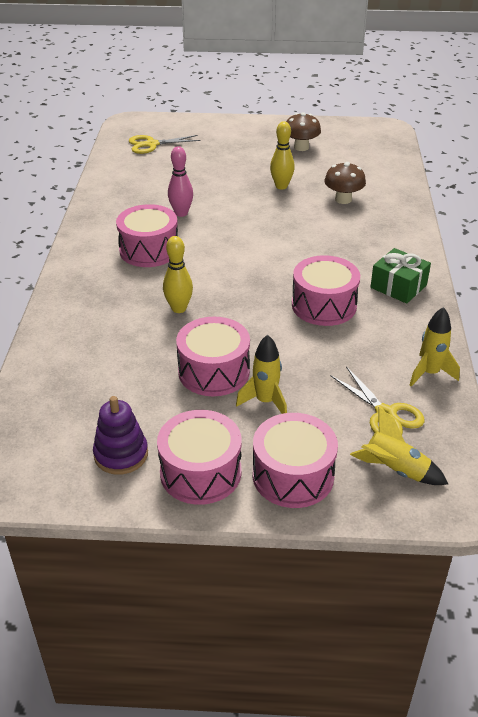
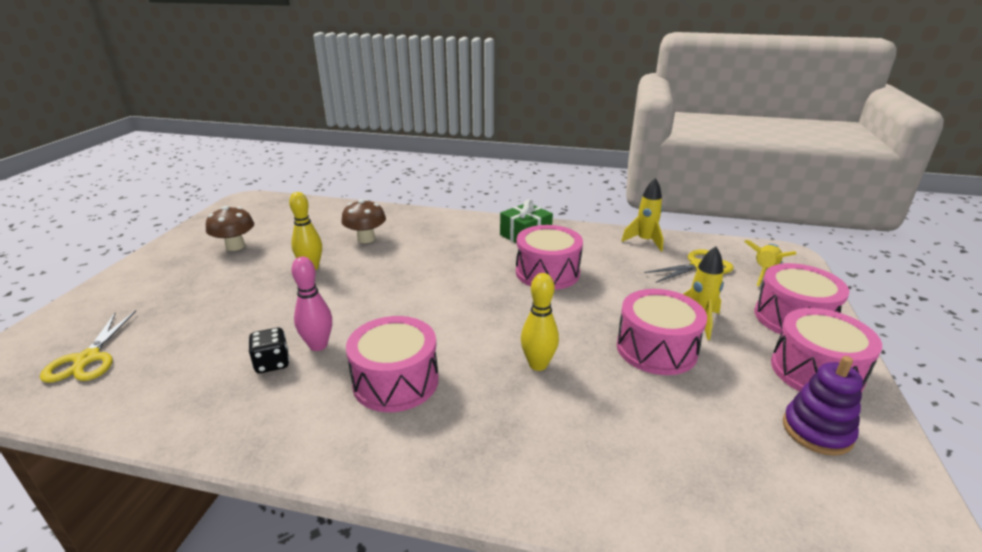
camera: 80 degrees left, 10 degrees down
(159, 202) = (272, 363): none -> black dice

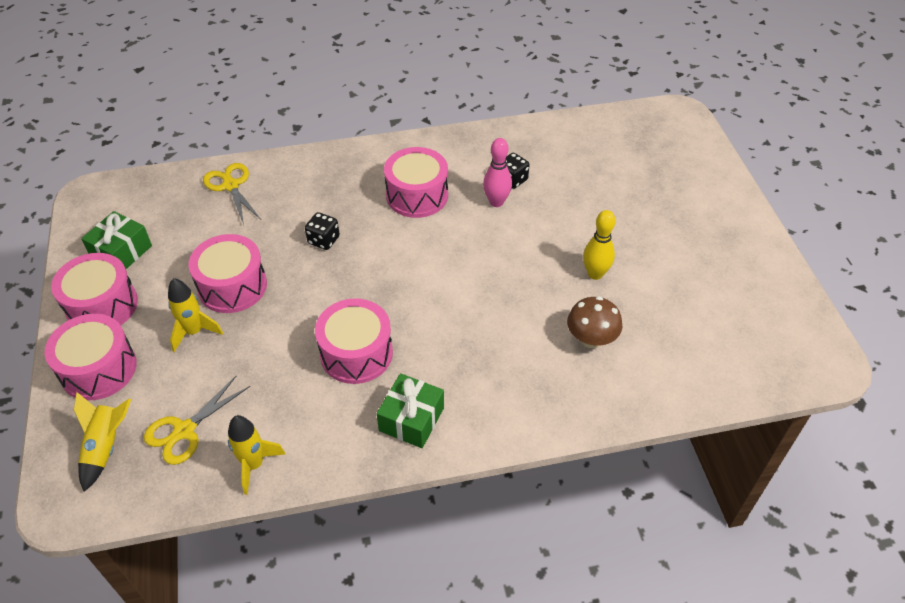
camera: 155 degrees right, 20 degrees up
(87, 359) = (635, 143): yellow scissors -> yellow scissors (230, 185)
(235, 246) = (707, 276): brown mushroom -> none
(538, 364) = (323, 240): yellow bowling pin -> black dice
(817, 431) = (121, 252): purple stacking toy -> green gift

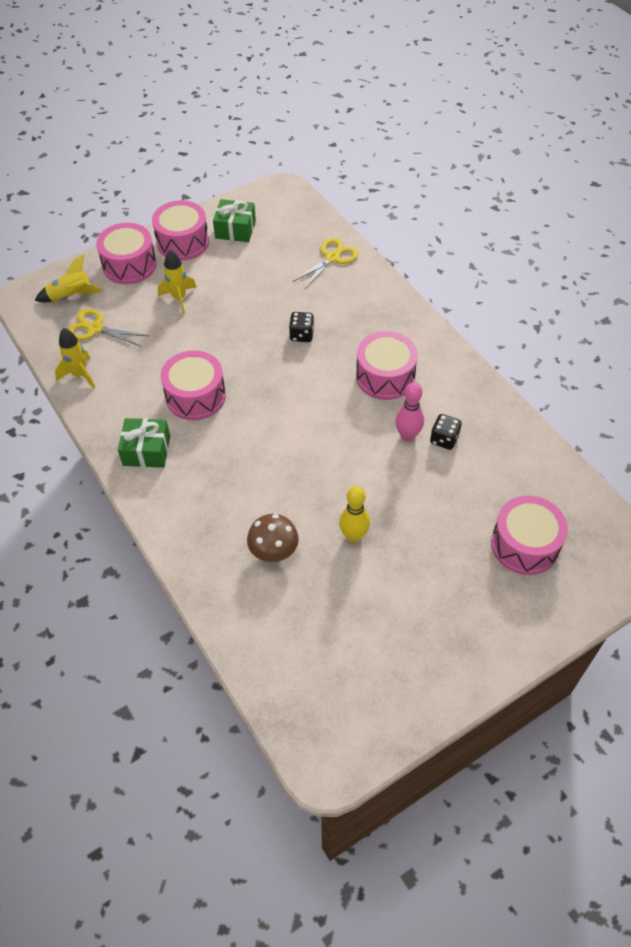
camera: 70 degrees right, 5 degrees up
(232, 286) = (230, 301): pink drum -> pink drum (524, 545)

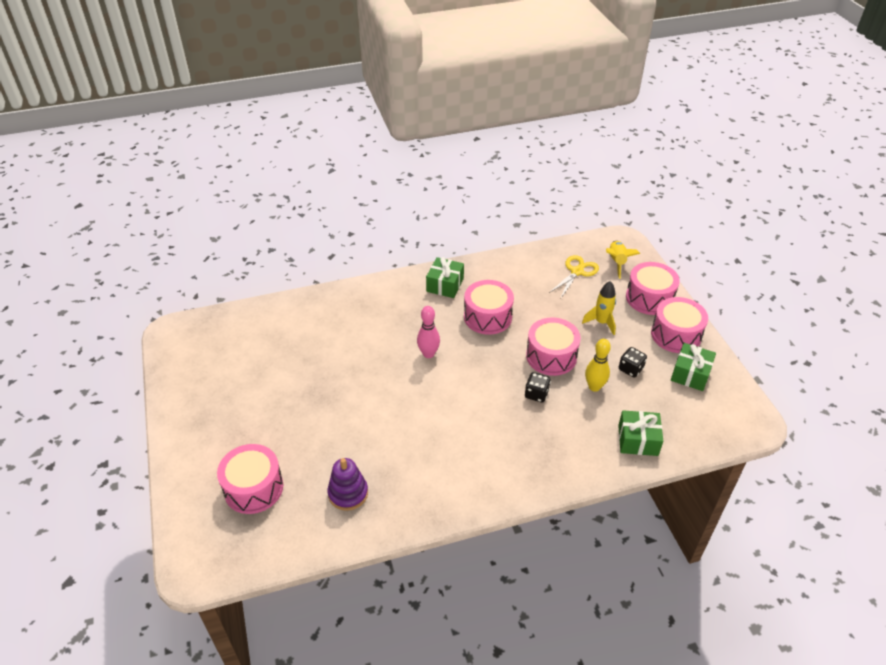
camera: 105 degrees right, 10 degrees down
(80, 375) = (529, 260): yellow rocket -> none
(274, 551) = (329, 335): brown mushroom -> none
(332, 258) = (638, 440): yellow scissors -> green gift
(353, 536) = (318, 381): yellow bowling pin -> yellow bowling pin (594, 387)
(385, 377) = (468, 442): pink drum -> pink drum (551, 356)
(407, 436) = (396, 440): pink bowling pin -> pink bowling pin (428, 354)
(444, 439) = (382, 465): black dice -> black dice (630, 369)
(490, 457) = (348, 493): none -> purple stacking toy

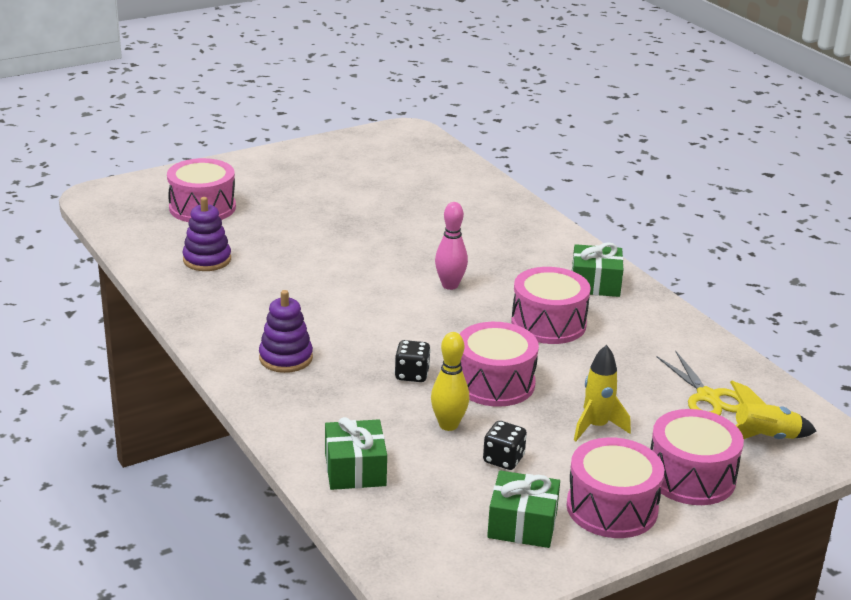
camera: 75 degrees right, 15 degrees down
(505, 459) = (286, 358): none -> purple stacking toy
(577, 272) = (708, 397): yellow scissors -> yellow scissors turned 45 degrees clockwise

